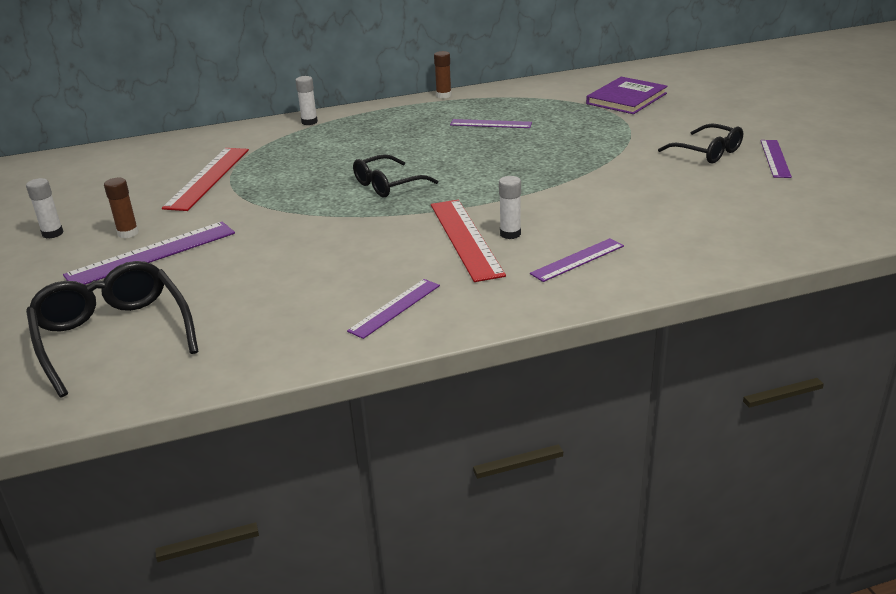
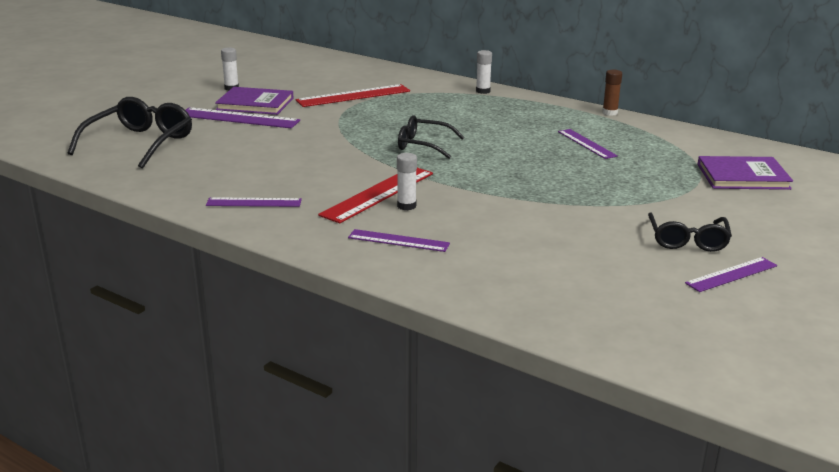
camera: 50 degrees right, 5 degrees down
(128, 233) = (255, 104): brown glue stick -> purple book

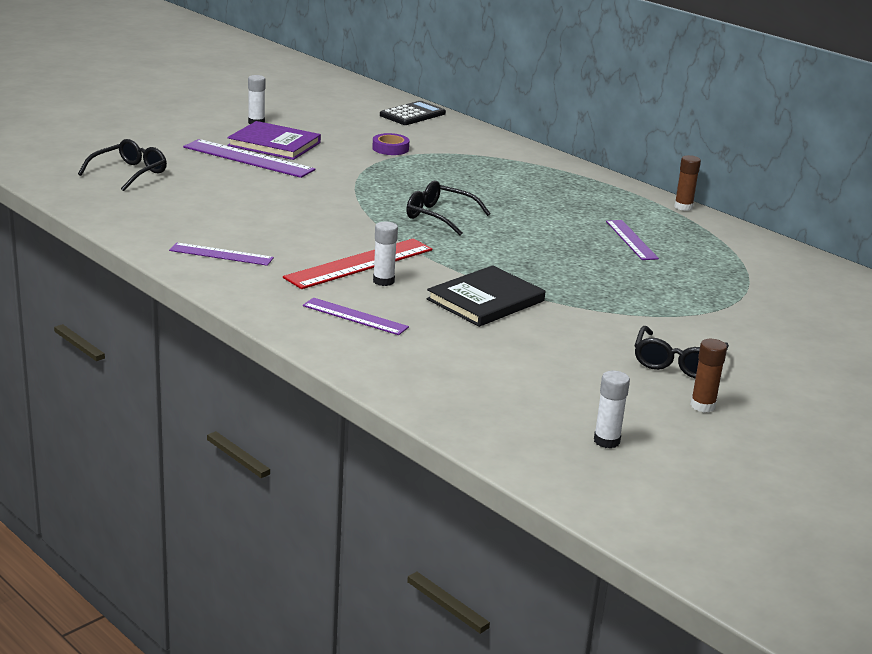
camera: 10 degrees right, 0 degrees up
(140, 143) = (129, 173): black glasses -> black glasses, size x0.64
(353, 96) = (390, 148): red ruler -> purple tape
(357, 67) = (412, 114): none -> black calculator
(483, 91) = (545, 162): white glue stick -> white glue stick (606, 441)
(501, 210) = (486, 300): none -> black book
(731, 274) = (702, 406): purple ruler -> brown glue stick
(742, 176) = (794, 302): purple book -> none

